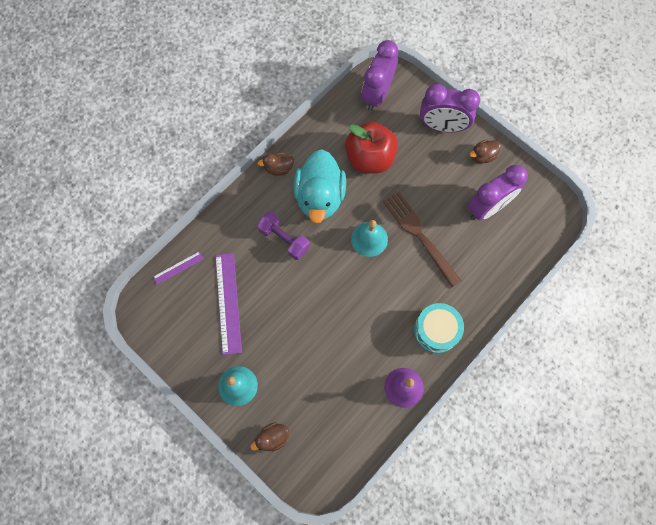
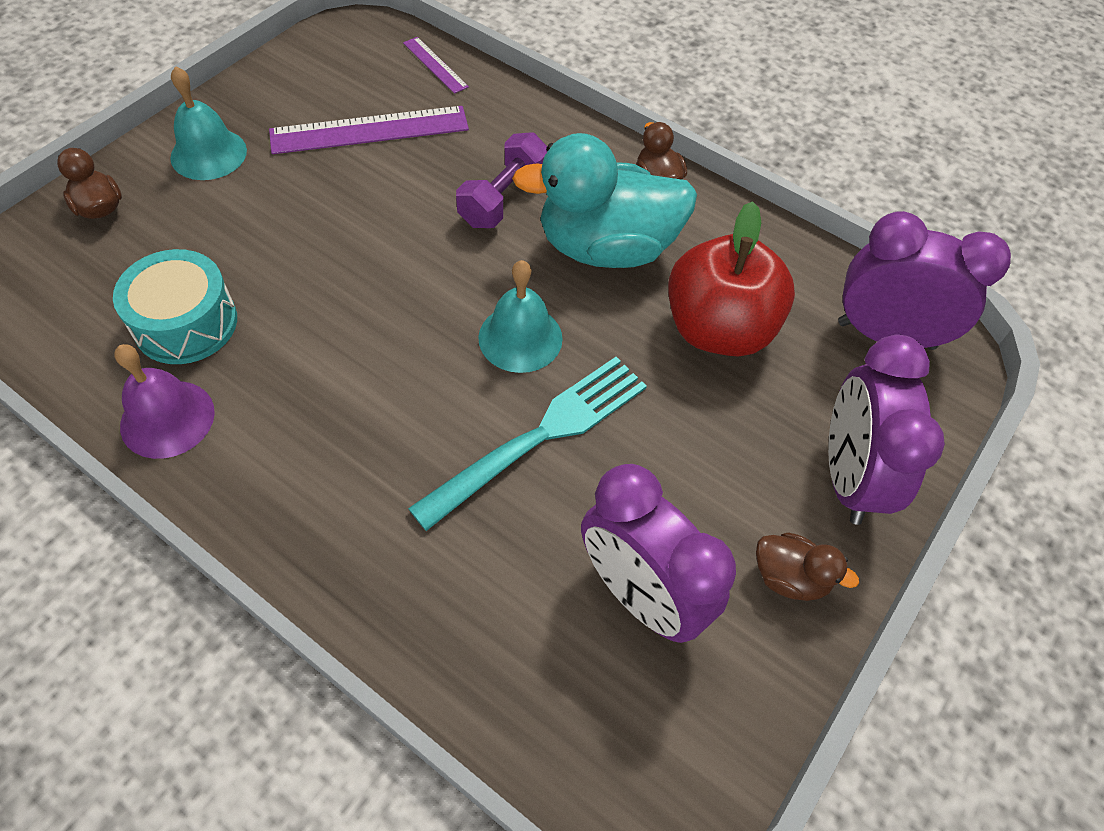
camera: 80 degrees right, 15 degrees down
(419, 235) = (541, 435): brown fork -> turquoise fork
(436, 330) = (299, 480): turquoise drum -> turquoise drum (186, 323)
(482, 156) = (789, 577): brown duck -> brown duck turned 150 degrees clockwise

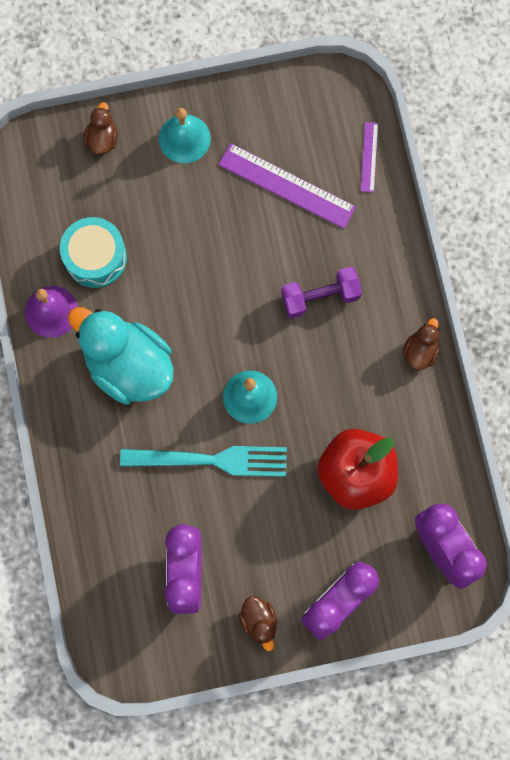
camera: 45 degrees right, 20 degrees up
(606, 247) = (346, 375): turquoise duck -> turquoise duck (128, 366)

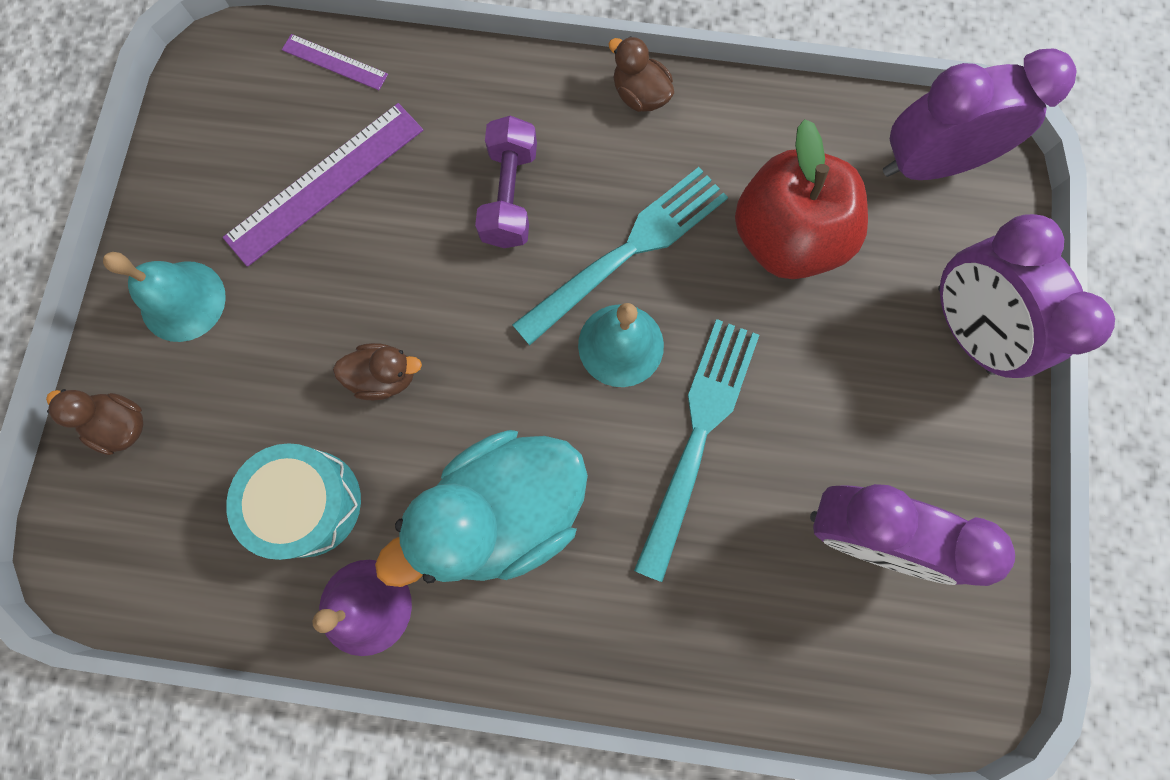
camera: 70 degrees left, 0 degrees up
(259, 621) = (965, 451): brown duck -> brown duck (385, 376)
(312, 380) = (628, 250): none -> turquoise fork

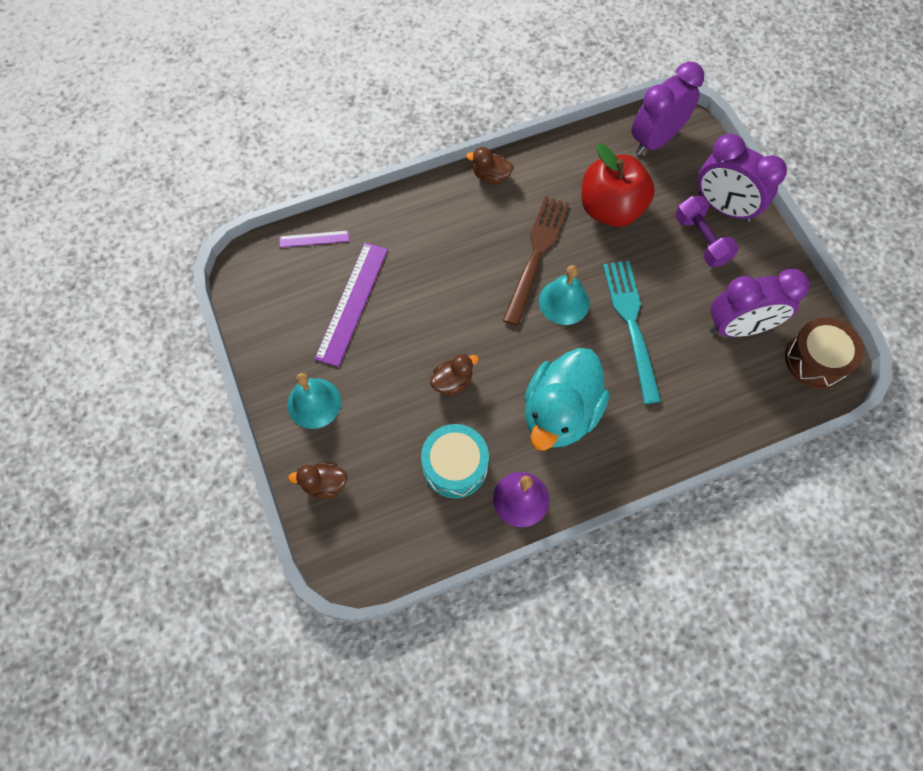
camera: 30 degrees left, 10 degrees down
(510, 196) = (457, 259): purple dumbbell -> purple dumbbell (701, 240)
(628, 250) = (536, 254): turquoise fork -> brown fork
(950, 657) = (816, 360): none -> brown drum

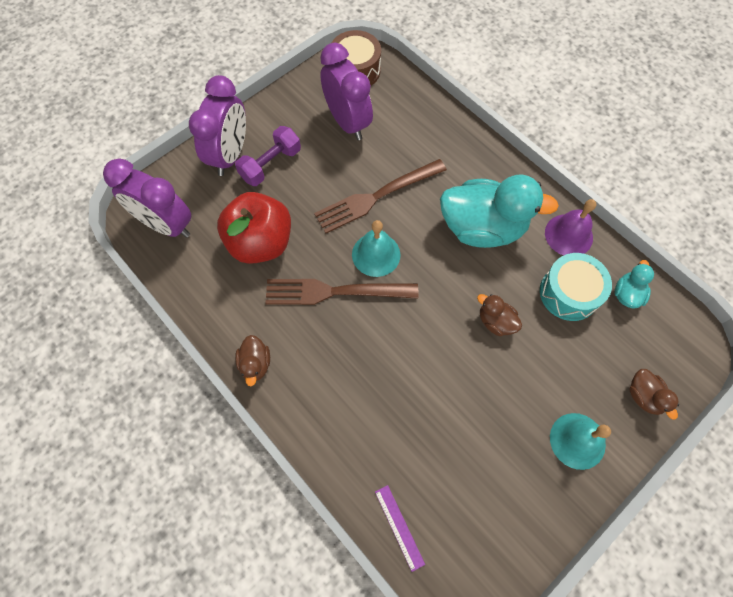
camera: 110 degrees left, 0 degrees up
(352, 303) = (457, 449): purple ruler -> none
(431, 525) = (627, 294): none -> turquoise duck
(631, 323) = (376, 197): turquoise fork -> brown fork

